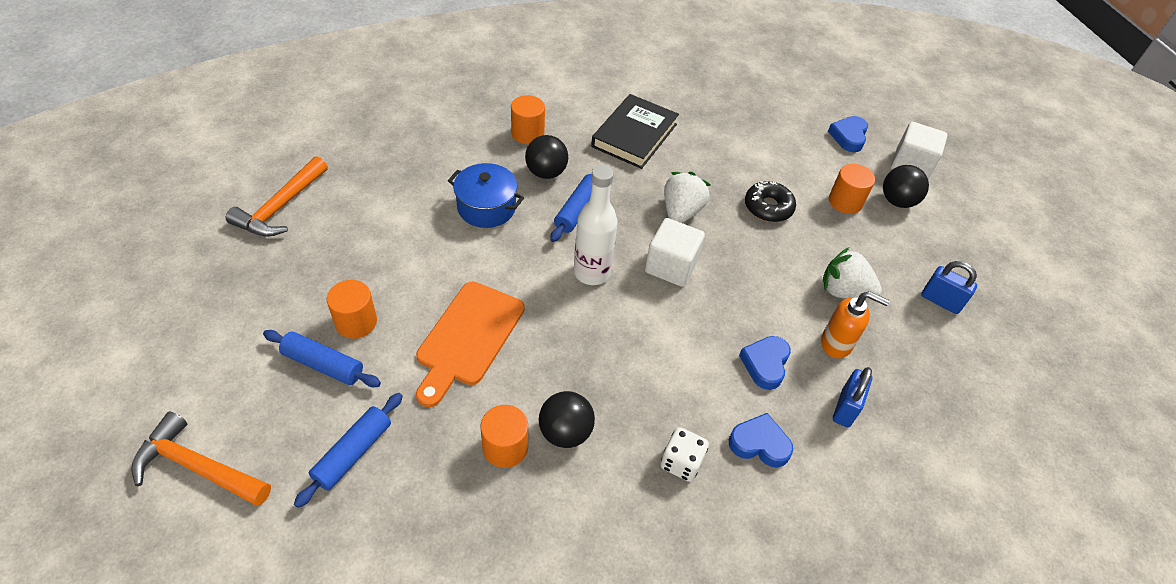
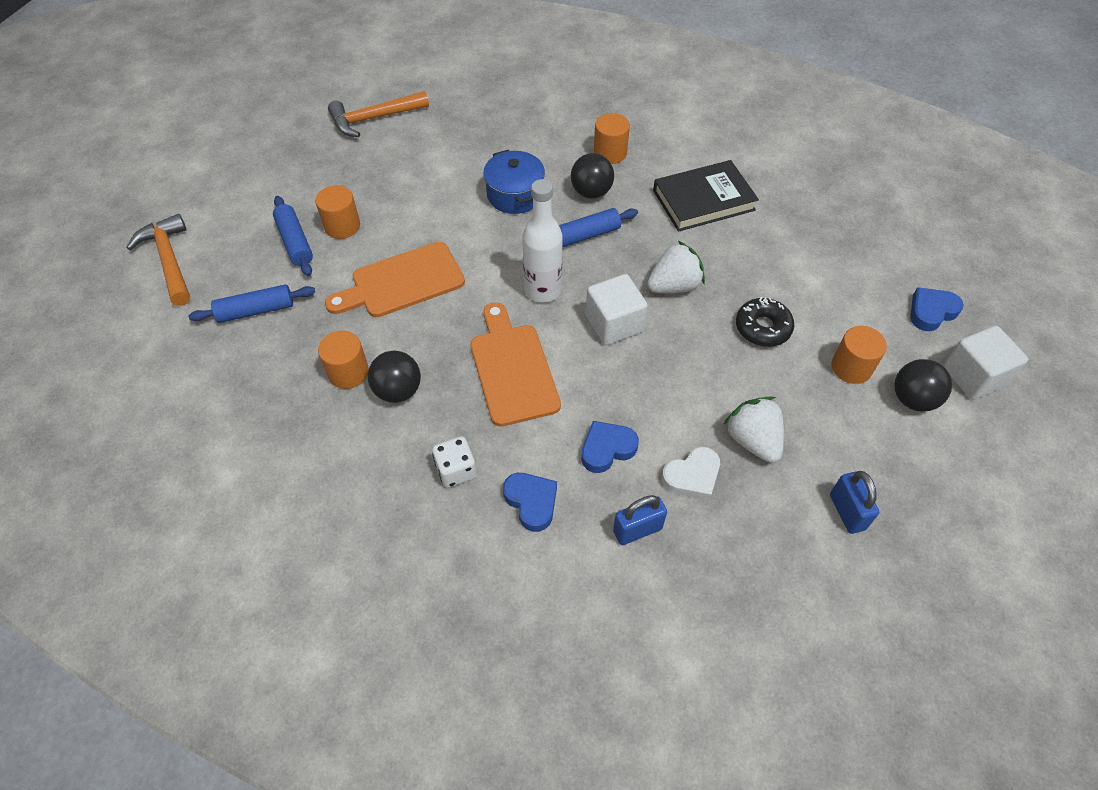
camera: 45 degrees right, 5 degrees up
(636, 351) = (512, 369): none -> orange cutting board
(836, 344) = (692, 477): orange soap dispenser -> white heart

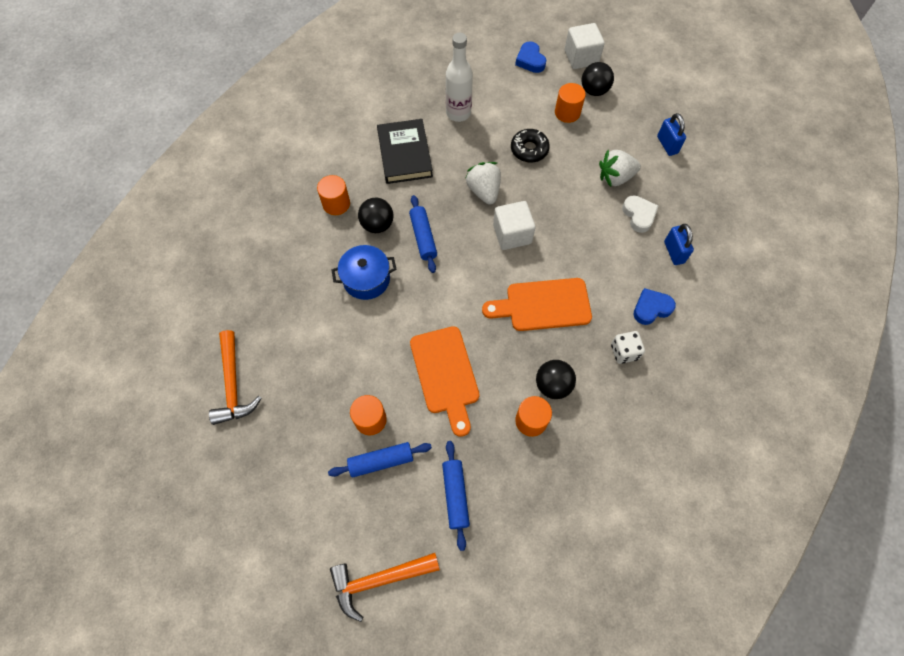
camera: 80 degrees left, 10 degrees up
(542, 290) = (472, 274): white bottle -> white bottle (458, 113)
(607, 449) = (615, 258): blue heart -> none
(846, 512) = (667, 145): blue padlock -> blue padlock turned 75 degrees clockwise

